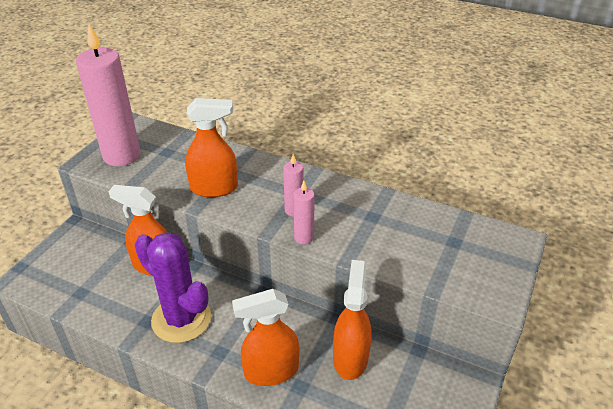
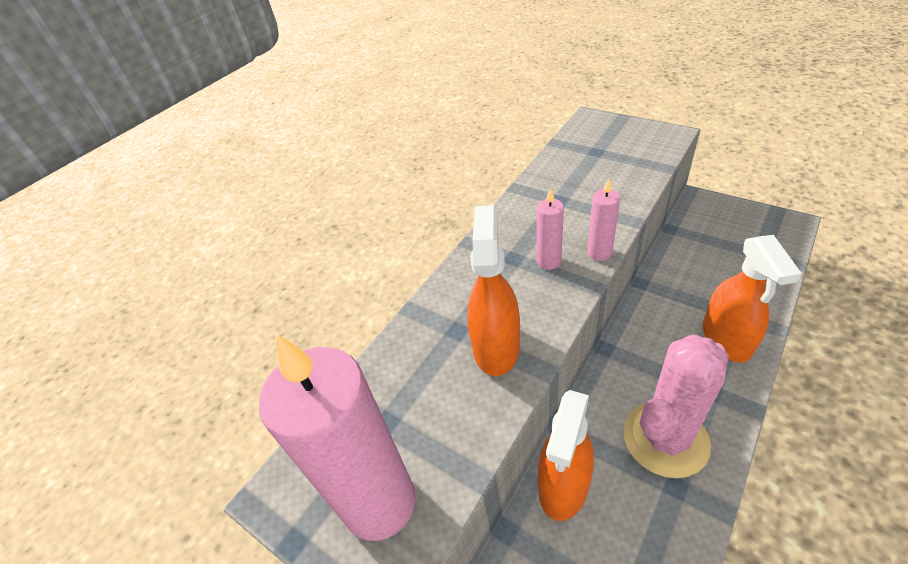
camera: 75 degrees left, 5 degrees up
(181, 319) = (665, 439): purple cactus -> pink cactus
(350, 357) = (691, 274): orange spray bottle -> none

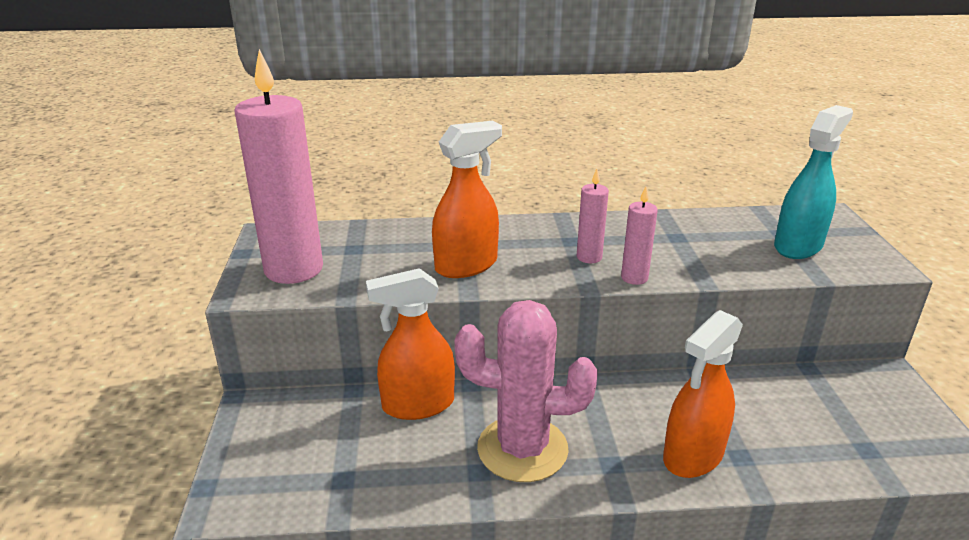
camera: 45 degrees right, 15 degrees down
(620, 154) = (798, 246): none -> turquoise spray bottle

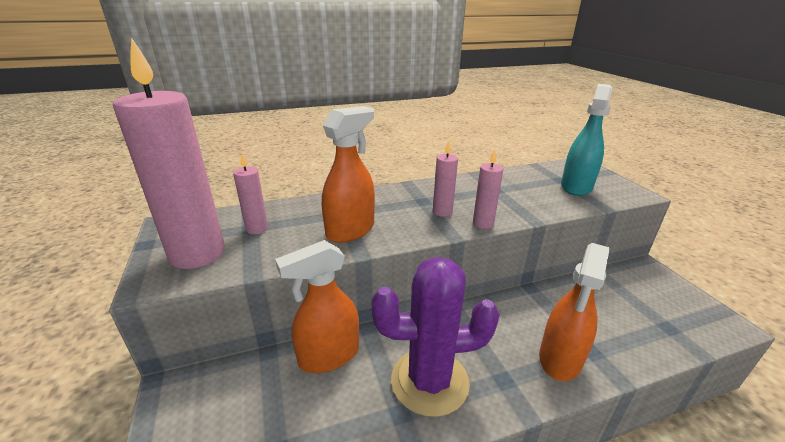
camera: 15 degrees left, 0 degrees up
(361, 250) = (257, 229): none -> pink candle
(522, 449) = (429, 381): pink cactus -> purple cactus

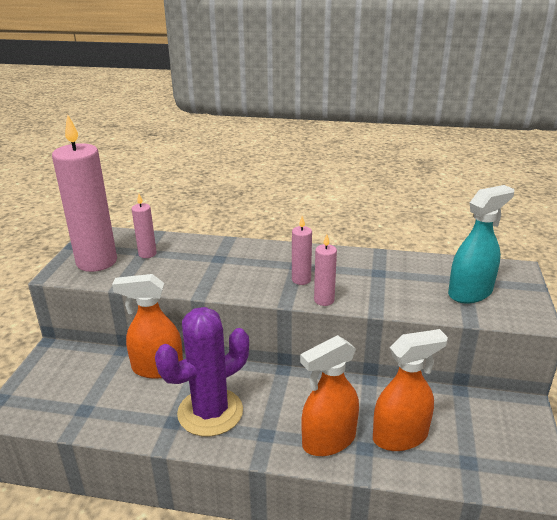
camera: 30 degrees right, 0 degrees up
(351, 230) = (211, 274): orange spray bottle -> orange spray bottle (400, 436)
(429, 381) = (210, 412): purple cactus -> purple cactus turned 60 degrees counterclockwise

